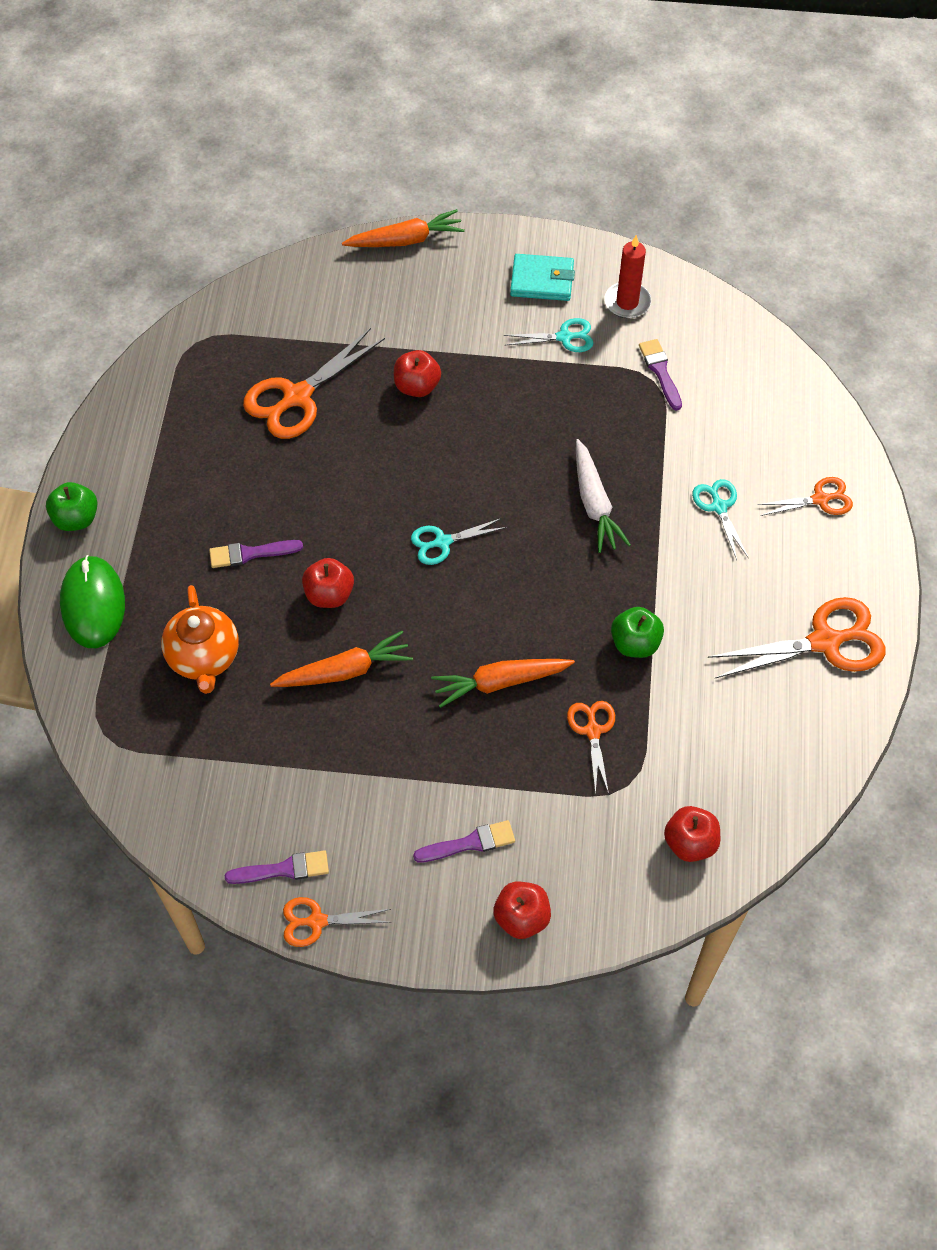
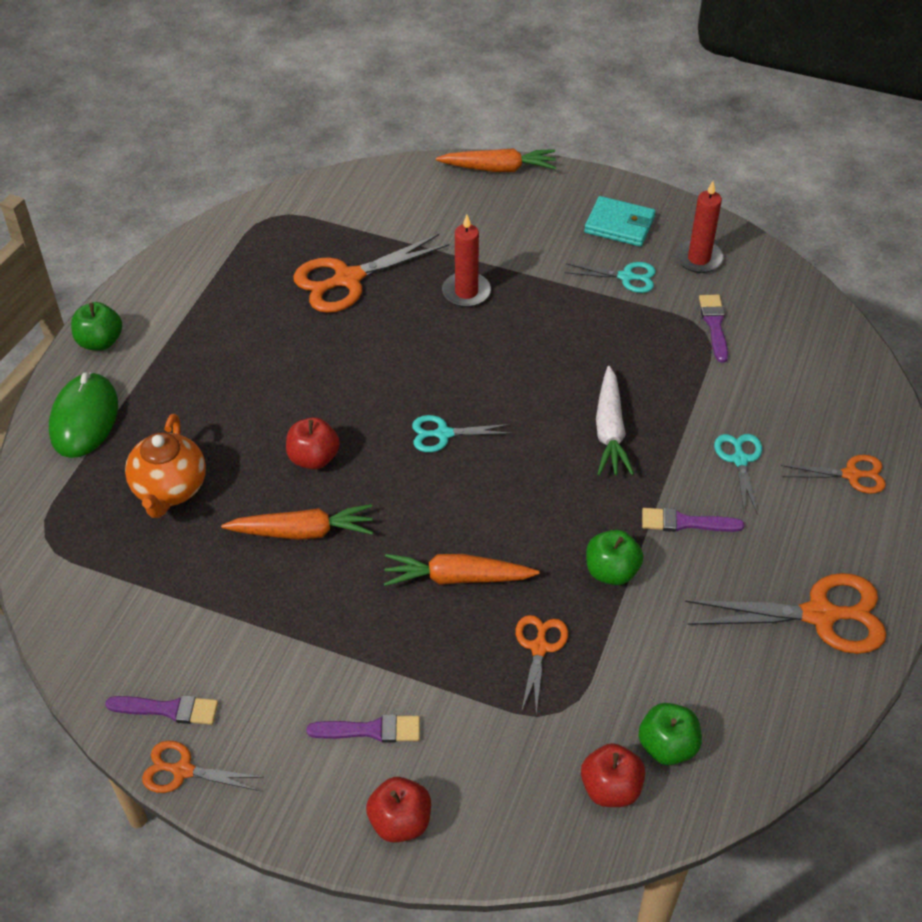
camera: 15 degrees right, 10 degrees down
(250, 554) = (251, 405): purple brush -> purple brush (685, 522)
(417, 386) = (466, 292): red apple -> red candle
(727, 794) = (667, 746): none -> green apple

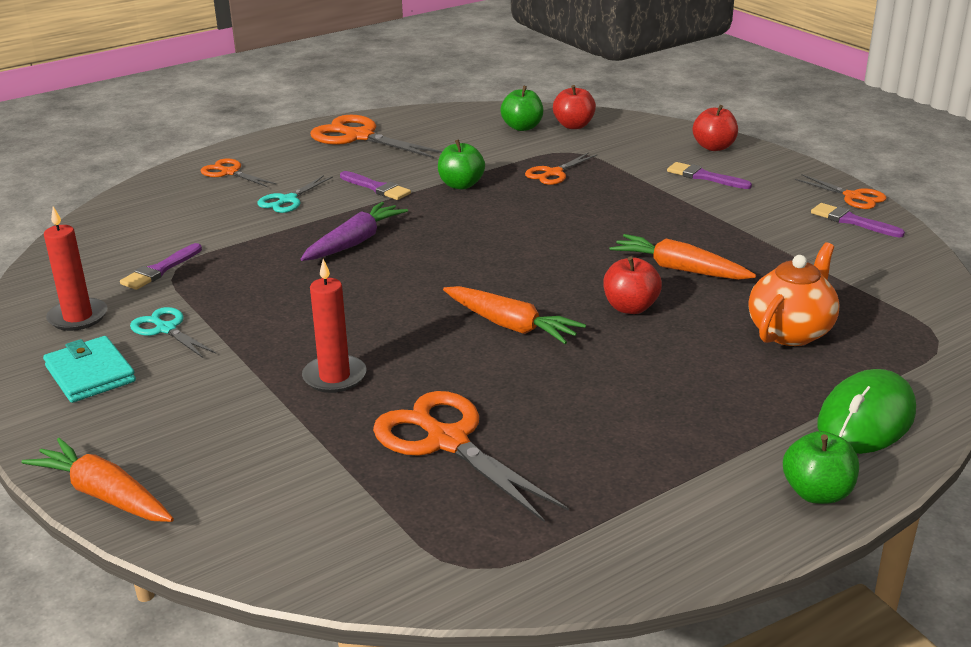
camera: 145 degrees left, 20 degrees down
(348, 279) = (447, 441): orange scissors -> orange scissors turned 135 degrees counterclockwise
(443, 434) = (494, 284): turquoise scissors -> none
(457, 578) = (576, 213): orange carrot -> orange carrot (510, 325)
(610, 430) = (355, 242): white carrot -> purple carrot

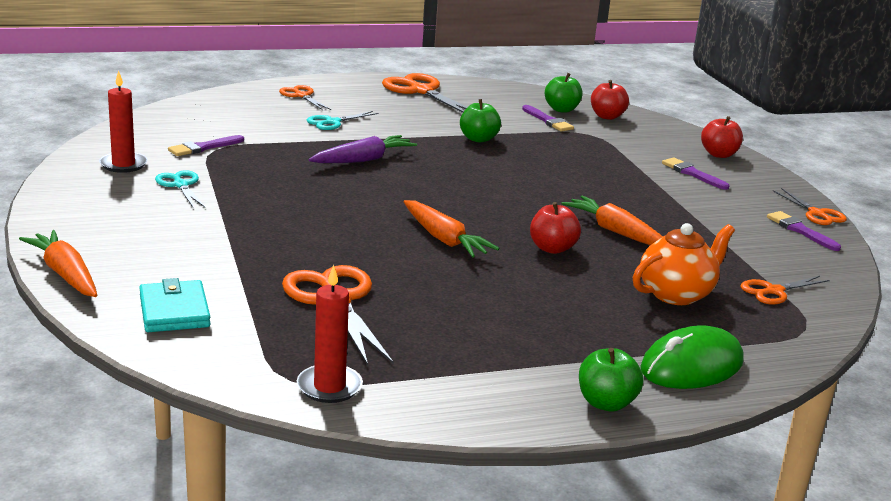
camera: 15 degrees right, 5 degrees down
(90, 374) = (107, 201): turquoise wallet -> turquoise wallet (174, 311)
(334, 377) = (282, 241): red candle -> red candle (329, 387)
(376, 188) = (408, 128): purple brush -> purple brush (548, 121)
(553, 173) = (562, 146): orange scissors -> orange scissors (773, 291)

